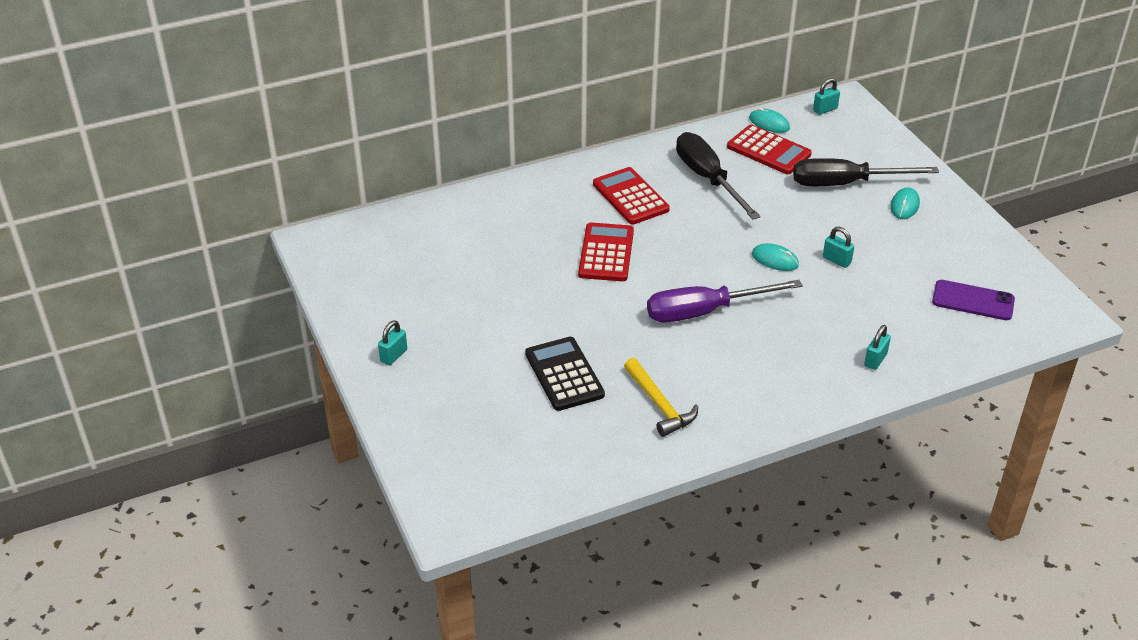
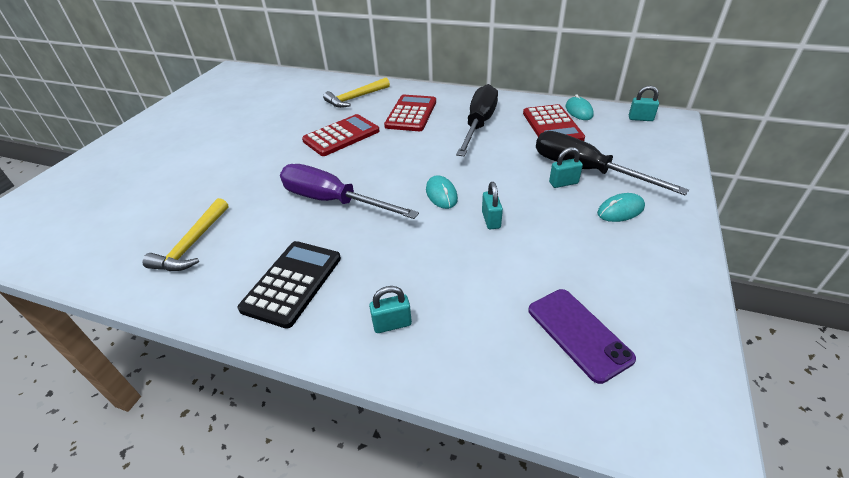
camera: 45 degrees right, 0 degrees up
(393, 355) = (149, 132): turquoise padlock -> turquoise padlock (563, 183)
(544, 205) = (356, 98): none -> yellow hammer
(564, 374) = (188, 189): black calculator -> black calculator (292, 283)

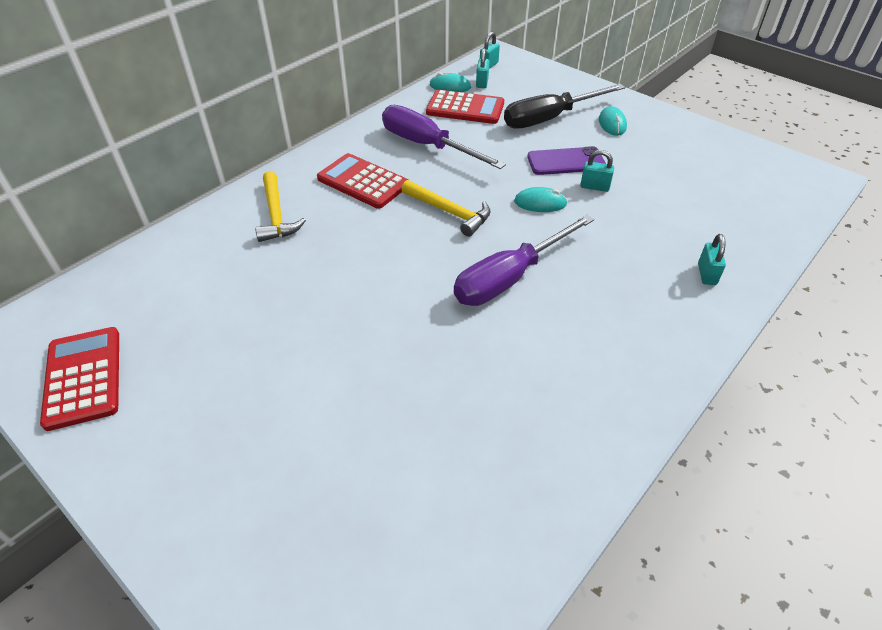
camera: 70 degrees left, 5 degrees up
(193, 244) = (535, 410): yellow hammer -> yellow hammer (449, 212)
(292, 283) = (636, 329): black calculator -> none
(341, 136) = (370, 246): red calculator -> red calculator (84, 377)
(479, 124) = (427, 145): black screwdriver -> purple screwdriver
(563, 183) = (561, 134): turquoise padlock -> turquoise padlock (482, 83)
(578, 333) = (736, 189): purple phone -> purple phone (566, 162)

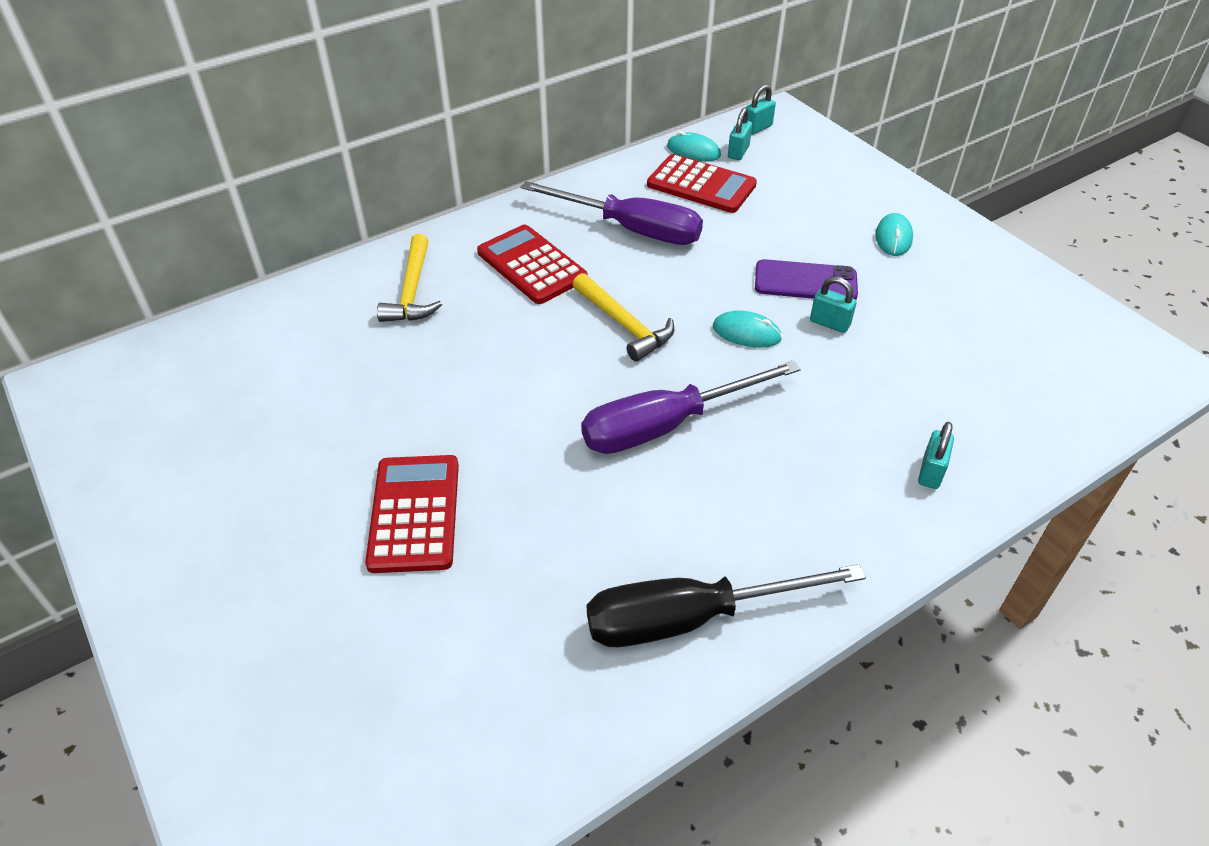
camera: 15 degrees right, 0 degrees up
(84, 377) = (138, 447): red calculator -> red calculator (415, 513)
(427, 145) = (631, 229): purple screwdriver -> purple screwdriver turned 150 degrees clockwise
(550, 118) = (809, 217): black screwdriver -> black screwdriver (690, 618)

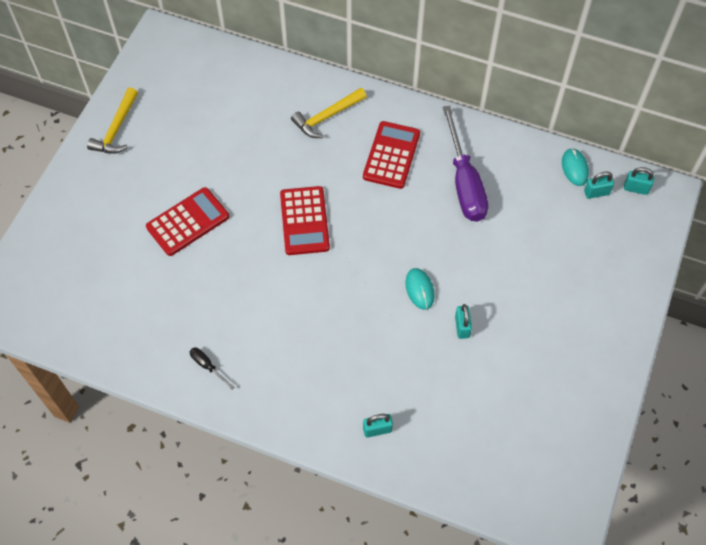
camera: 55 degrees right, 15 degrees up
(624, 324) = (379, 227): yellow hammer -> yellow hammer (116, 129)
(666, 425) = (318, 290): purple screwdriver -> none
(690, 618) = (207, 366): black screwdriver -> black screwdriver, size x0.41
(701, 185) = (540, 192): red calculator -> red calculator (304, 221)
(805, 282) = (490, 296): purple phone -> none
(893, 237) = (577, 323): turquoise mouse -> none

